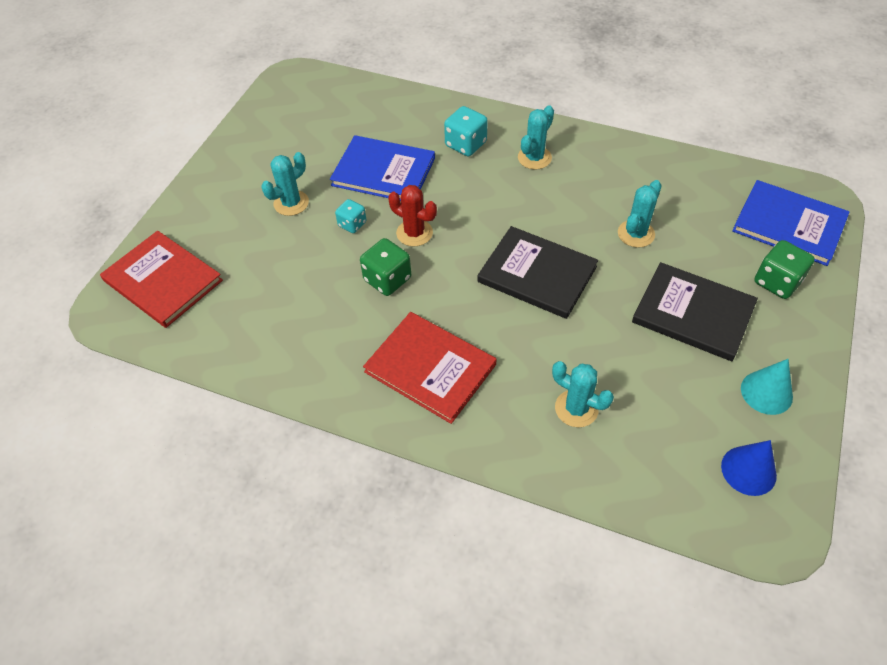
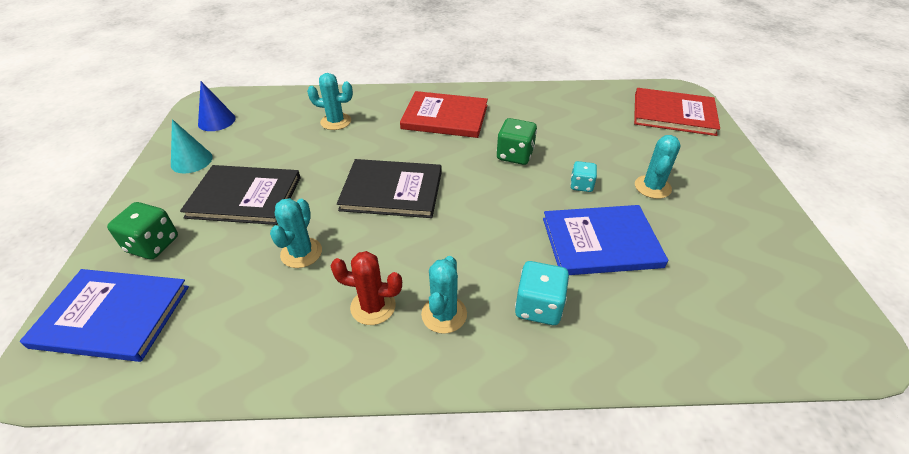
camera: 155 degrees right, 10 degrees down
(414, 233) = (521, 193): red cactus -> red cactus (373, 306)

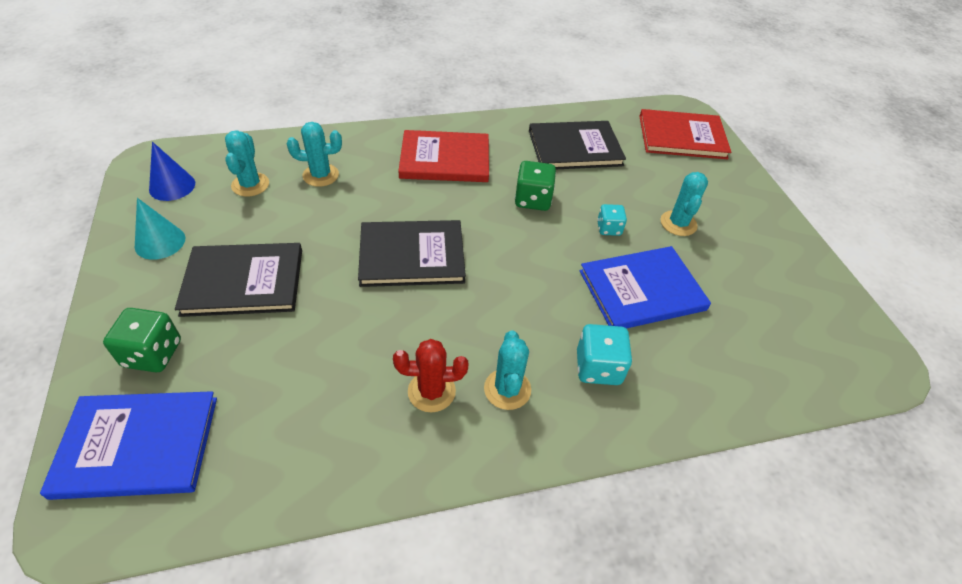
camera: 15 degrees left, 5 degrees up
(301, 253) = (333, 341): turquoise cactus -> turquoise cactus (250, 185)
(566, 116) = (575, 148): none -> black book

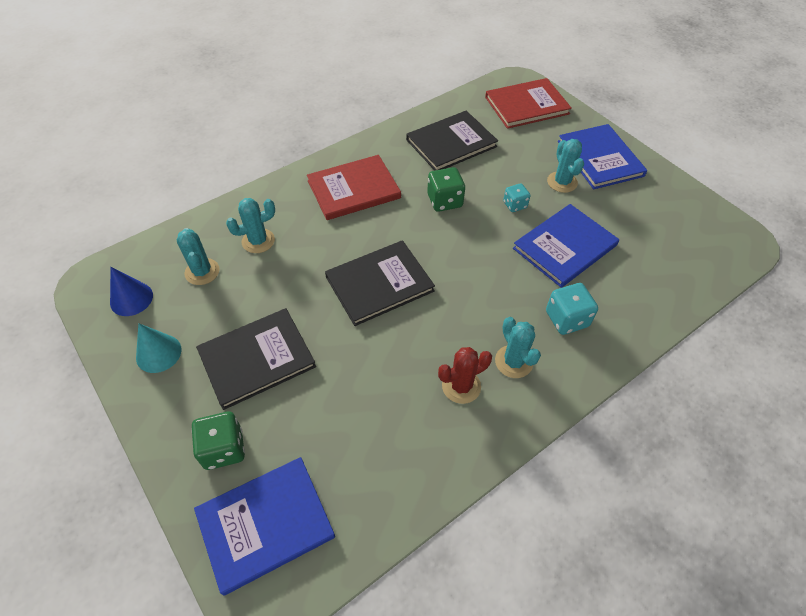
camera: 20 degrees left, 5 degrees up
(739, 214) = (600, 158): none -> blue book

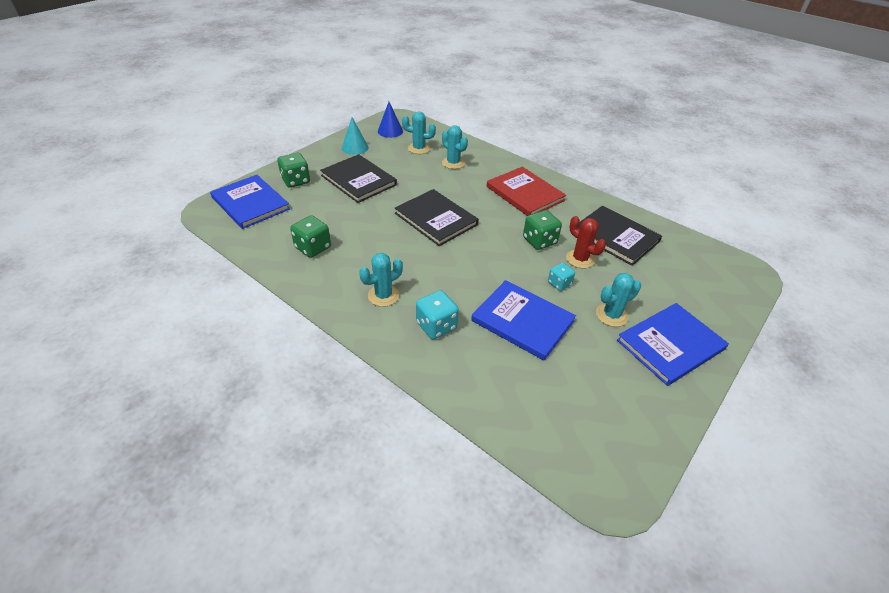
camera: 75 degrees right, 10 degrees down
(202, 272) = (419, 148): turquoise cactus -> turquoise cactus turned 45 degrees clockwise
(406, 434) = (313, 248): none -> green dice
(461, 386) = (355, 269): red cactus -> red cactus (580, 259)
(526, 105) = (713, 282): red book -> none

